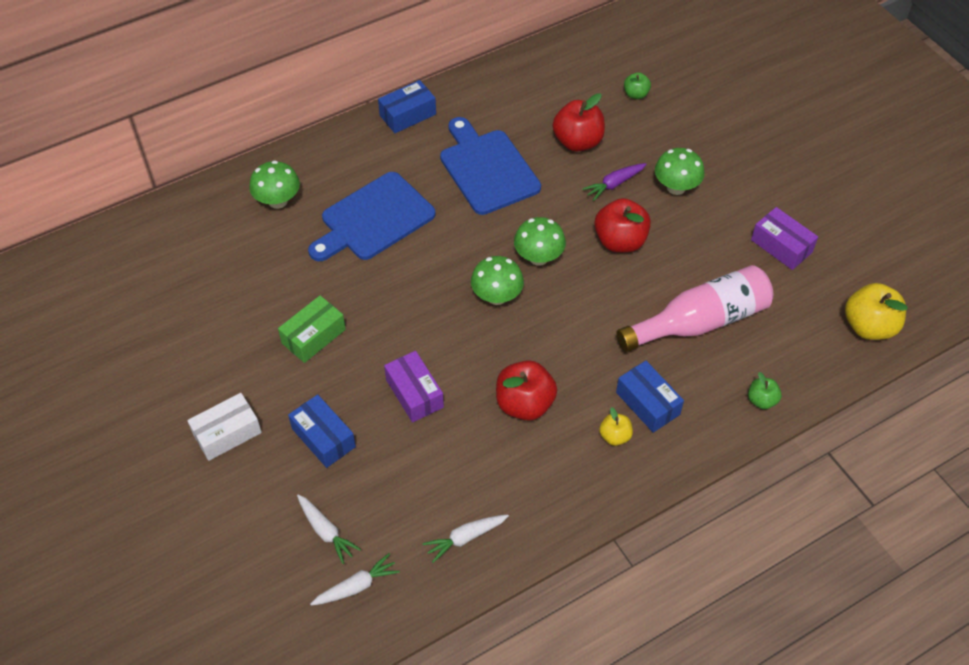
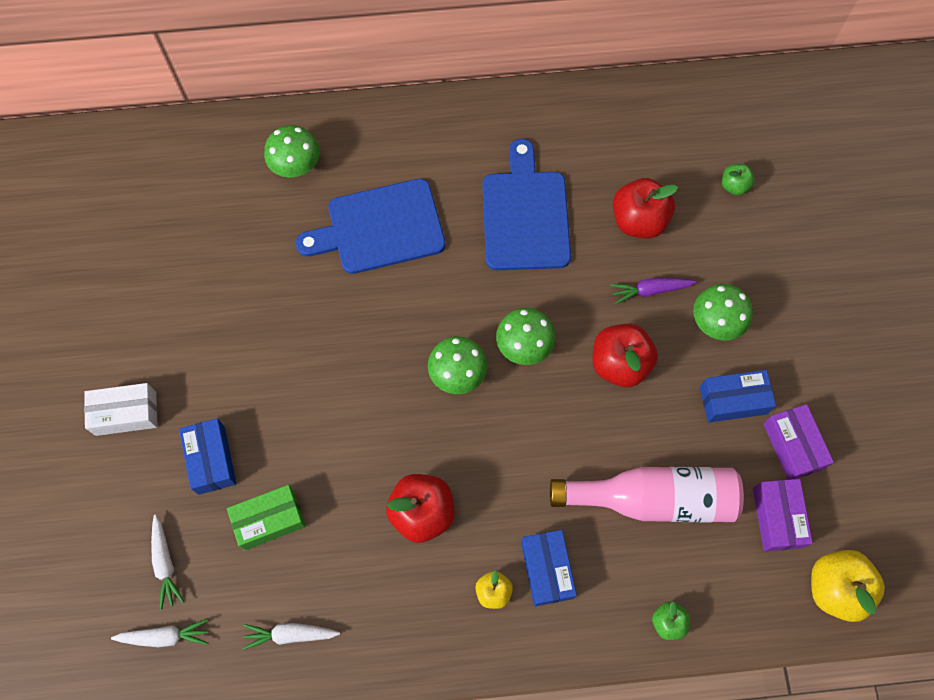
camera: 25 degrees right, 15 degrees up
(313, 336) = (256, 340): green box -> green box (269, 520)
(408, 115) = (476, 114): blue box -> blue box (733, 400)
(414, 393) = (320, 450): purple box -> purple box (777, 517)

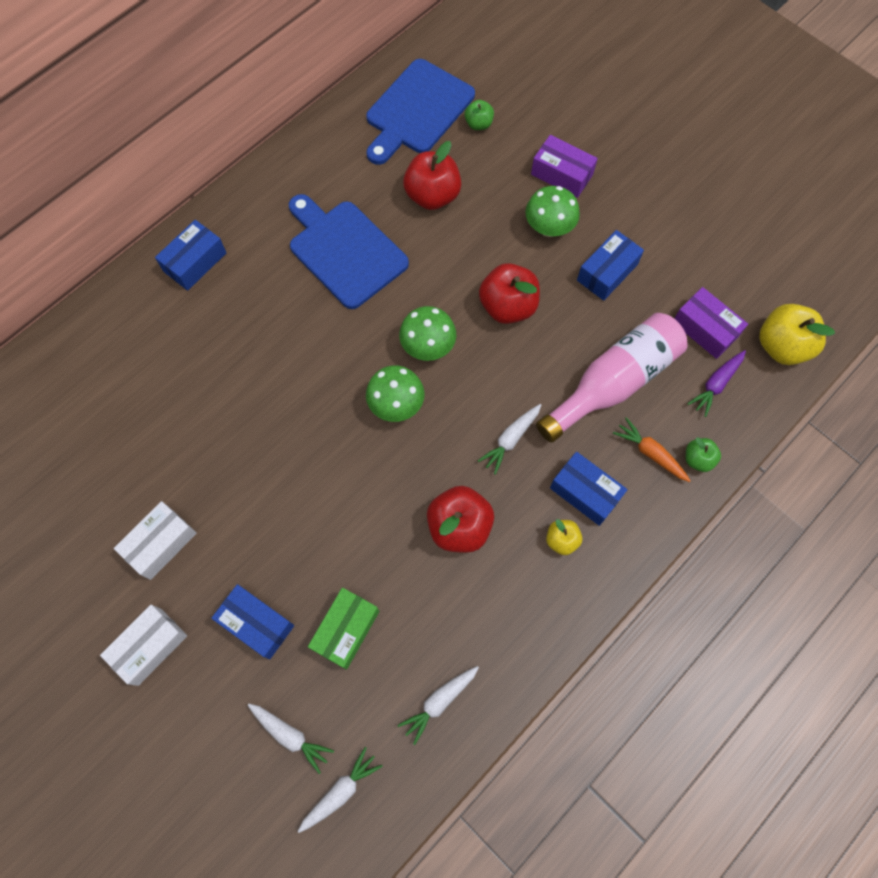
camera: 40 degrees left, 0 degrees up
(195, 342) = (161, 544): none -> white box
(296, 166) = (126, 344): green mushroom -> none
(379, 228) = (238, 342): blue cutting board -> blue cutting board (417, 111)
(400, 137) = (195, 262): none -> blue box
(524, 476) = (510, 439): none -> white carrot
(631, 583) = (650, 453): none -> orange carrot
(650, 290) = (484, 239): purple carrot -> purple carrot (716, 384)
(793, 446) = (673, 273): purple box -> purple box (562, 174)

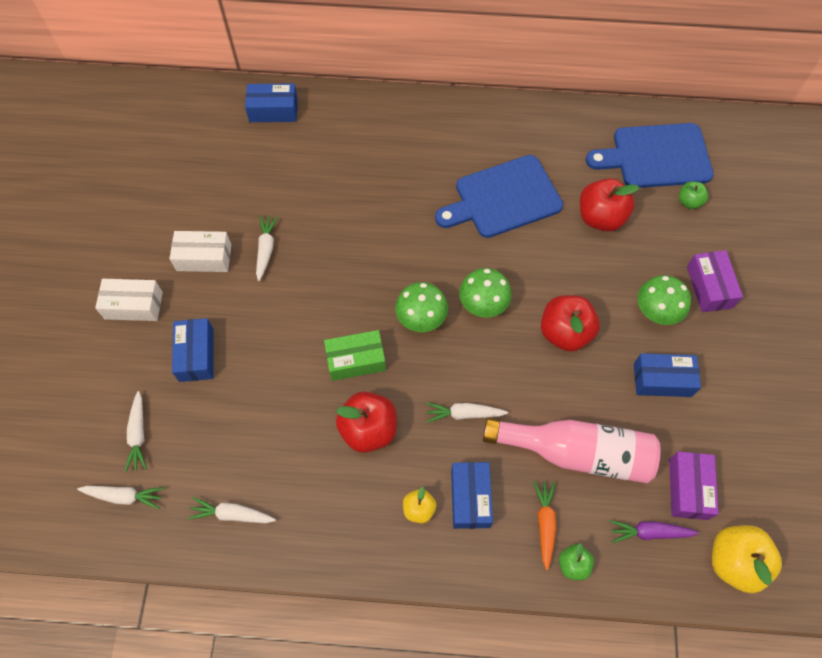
camera: 50 degrees right, 5 degrees down
(195, 262) = (408, 122): blue box -> blue box (273, 110)
(206, 481) = (266, 249): none -> white carrot
(345, 251) = (503, 198): blue cutting board -> blue cutting board turned 120 degrees counterclockwise
(346, 630) = (235, 413): green box -> green box (356, 360)

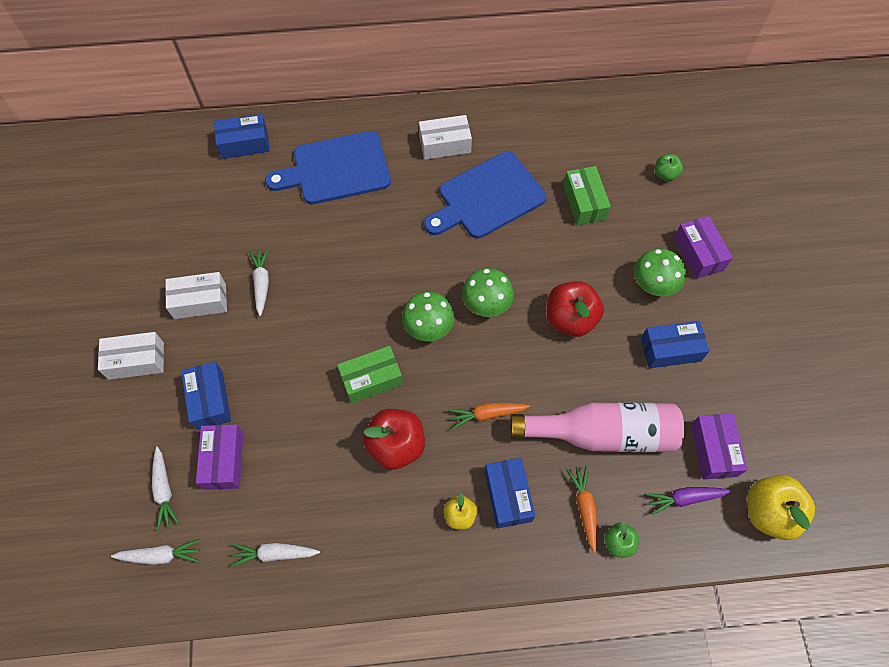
camera: 10 degrees left, 0 degrees up
(199, 415) = (224, 460): none -> purple box
(464, 414) = (487, 414): white carrot -> orange carrot
(470, 139) = (445, 144): none -> white box
(600, 217) = (584, 202): red apple -> green box
(656, 156) = (626, 135): blue cutting board -> blue cutting board (336, 169)

